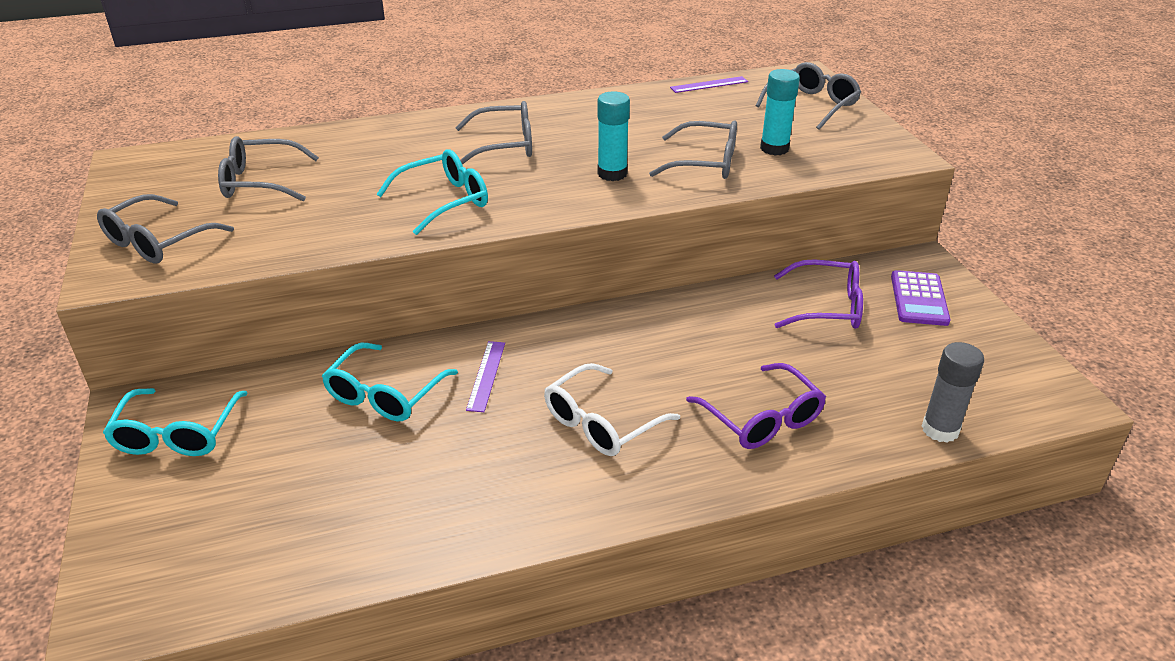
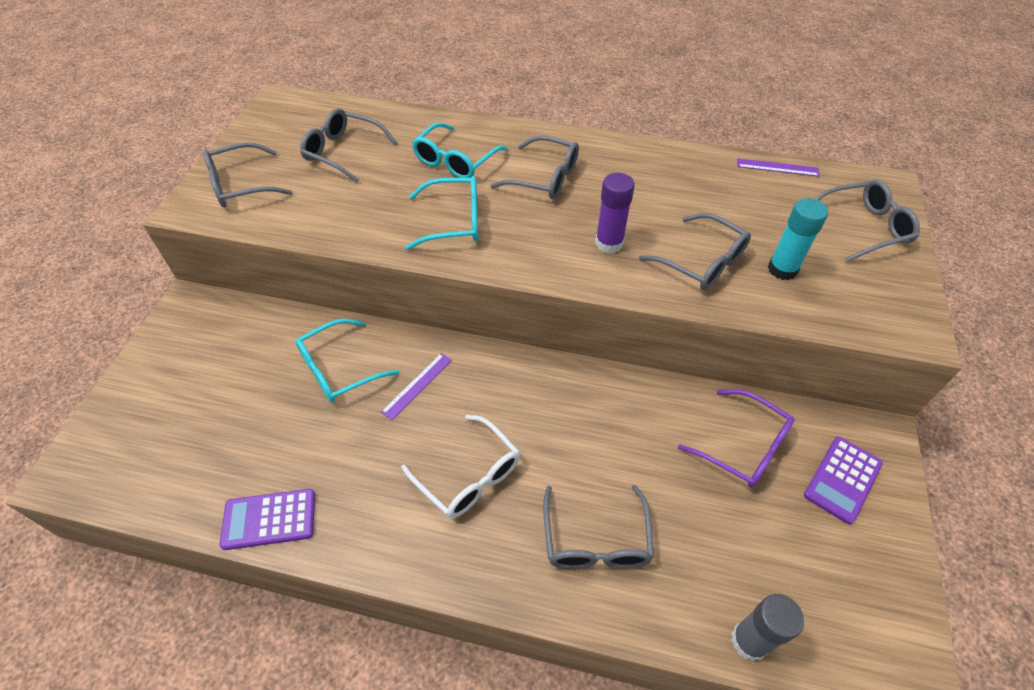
camera: 30 degrees right, 15 degrees up
(178, 433) = (197, 340): turquoise glasses -> turquoise glasses (456, 160)
(420, 544) = (269, 519): none -> purple calculator
(602, 422) = (468, 475): white glasses -> white glasses turned 120 degrees counterclockwise
(612, 174) = (609, 243): turquoise glue stick -> purple glue stick
(761, 418) = (595, 539): purple glasses -> grey glasses

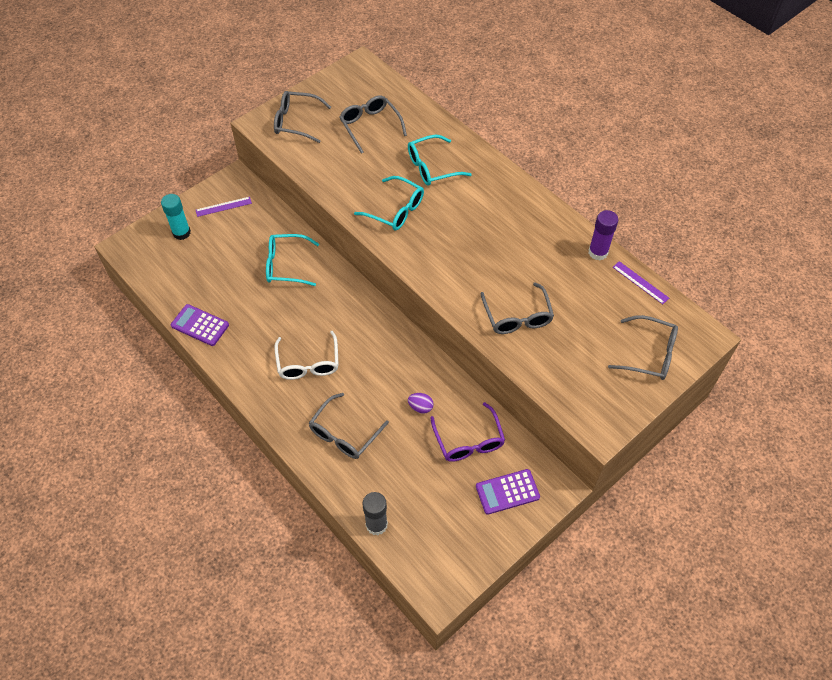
camera: 35 degrees right, 5 degrees up
(417, 385) = (320, 299): purple ruler -> purple ruler (223, 206)
(543, 178) = (475, 208): grey glasses -> none
(609, 243) = (473, 274): purple glue stick -> purple glue stick (598, 252)
(654, 442) = (420, 407): none -> purple egg
(782, 269) = (562, 349): turquoise glue stick -> turquoise glue stick (181, 233)

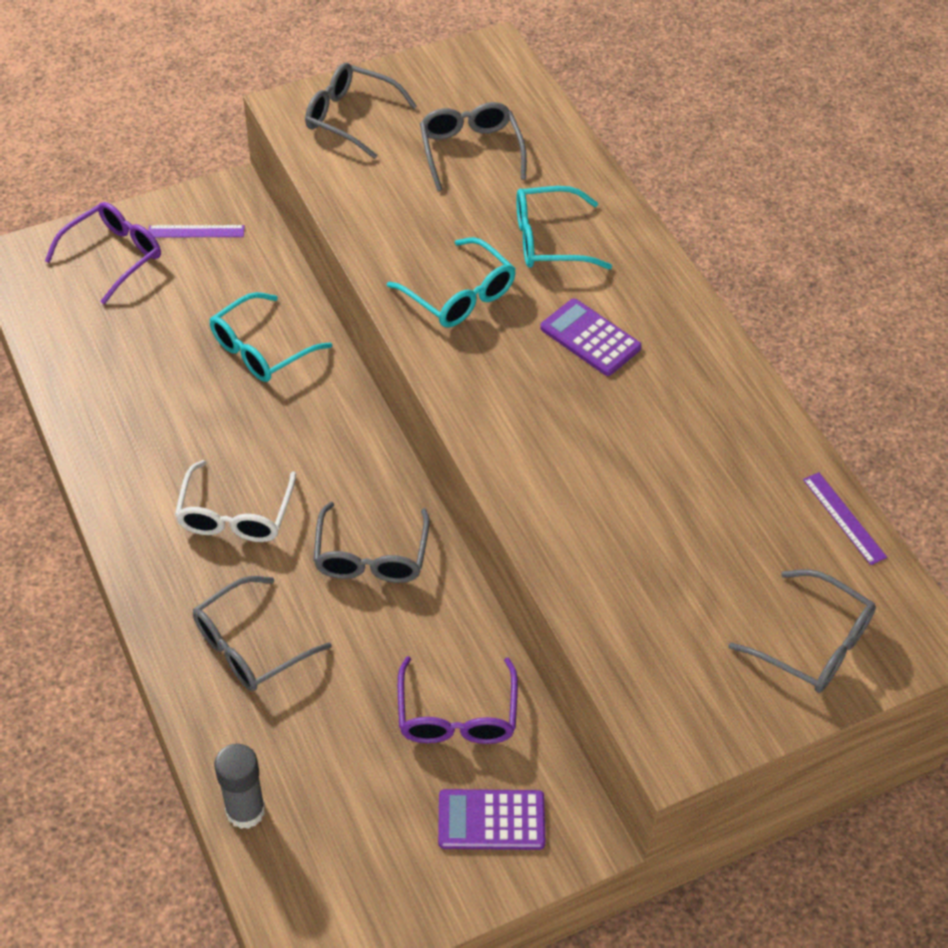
camera: 15 degrees right, 5 degrees down
(181, 233) = (113, 257): turquoise glue stick -> purple glasses
(200, 325) = (84, 409): purple calculator -> purple calculator (590, 338)
(287, 265) = (262, 348): turquoise glasses -> turquoise glasses turned 60 degrees counterclockwise
(420, 407) = (395, 637): purple egg -> none
(517, 316) = (600, 519): grey glasses -> grey glasses (371, 555)
(598, 252) = (786, 448): purple glue stick -> none

